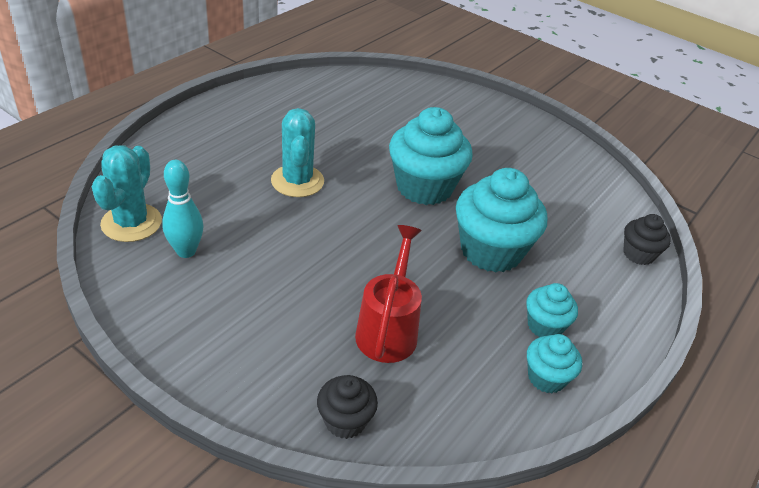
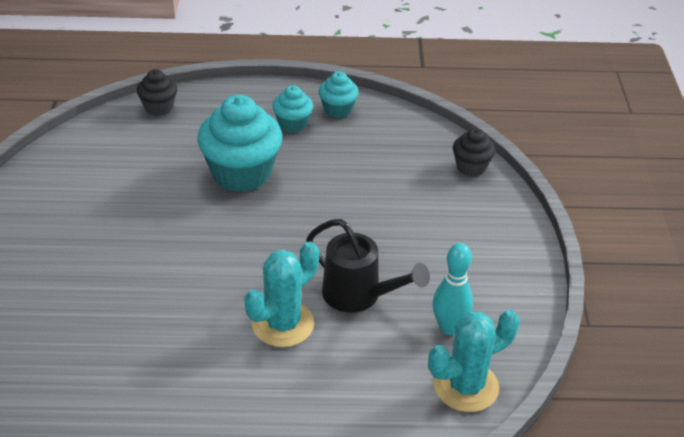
camera: 125 degrees left, 0 degrees up
(276, 228) = (358, 296): none -> black watering can
(388, 329) = (383, 184): red watering can -> none
(424, 187) = (197, 243): turquoise cupcake -> none

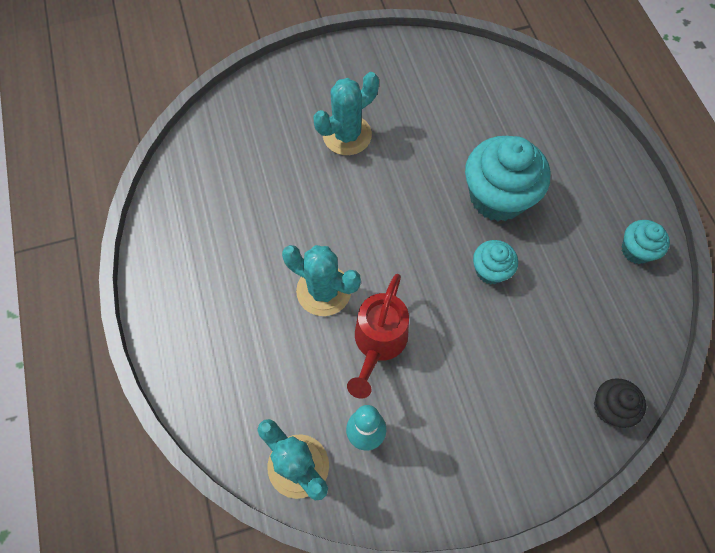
camera: 75 degrees right, 25 degrees up
(101, 261) = (347, 135): none -> turquoise cactus
(159, 107) = (555, 101): black cupcake -> none
(293, 124) = (591, 216): turquoise cupcake -> turquoise cupcake (490, 270)
(358, 296) = (378, 343): black watering can -> red watering can

